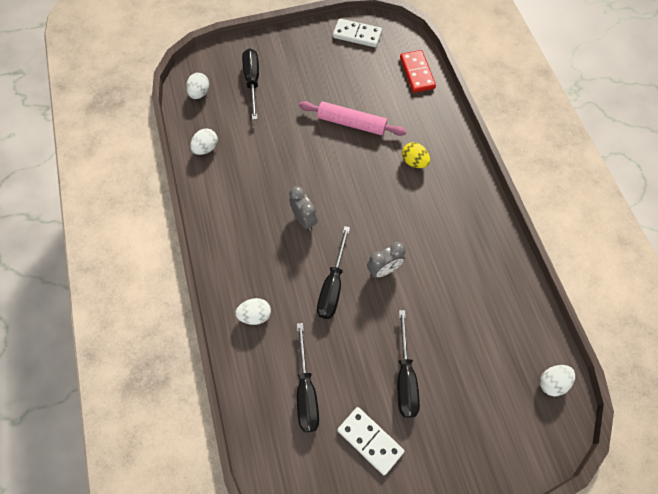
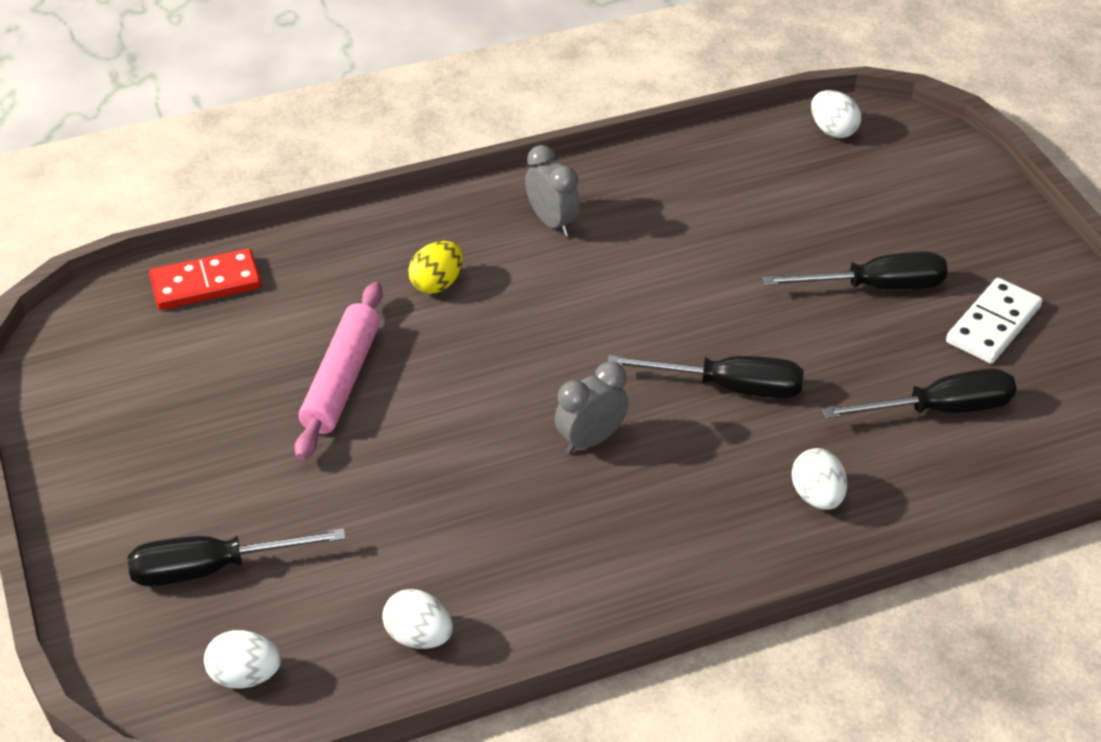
camera: 95 degrees left, 20 degrees down
(357, 35) = (80, 384): white domino -> none
(384, 269) = (681, 319): grey clock -> grey clock (552, 222)

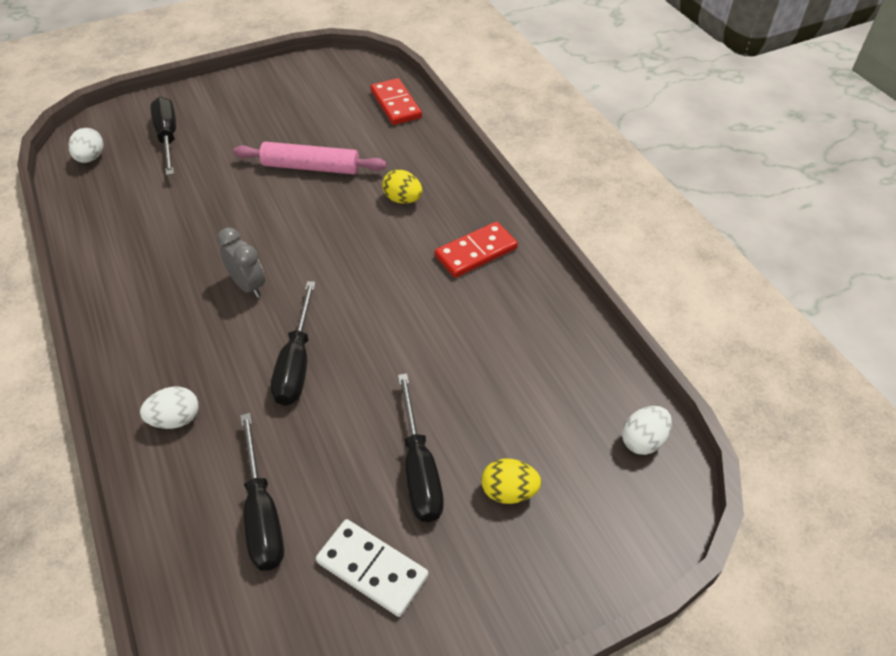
camera: 85 degrees right, 5 degrees up
(419, 636) = (99, 219): white egg -> none
(552, 222) = (476, 252): grey clock -> red domino
(897, 225) = (509, 491): none -> yellow egg

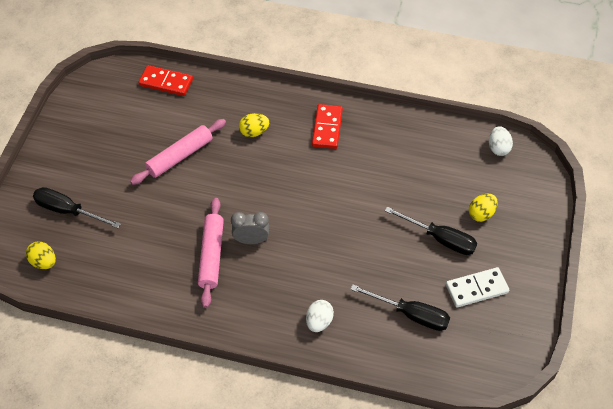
camera: 50 degrees left, 5 degrees up
(91, 158) = (44, 262): white egg -> yellow egg
(198, 267) = (211, 255): none -> pink rolling pin
(296, 363) = (329, 249): black screwdriver -> none

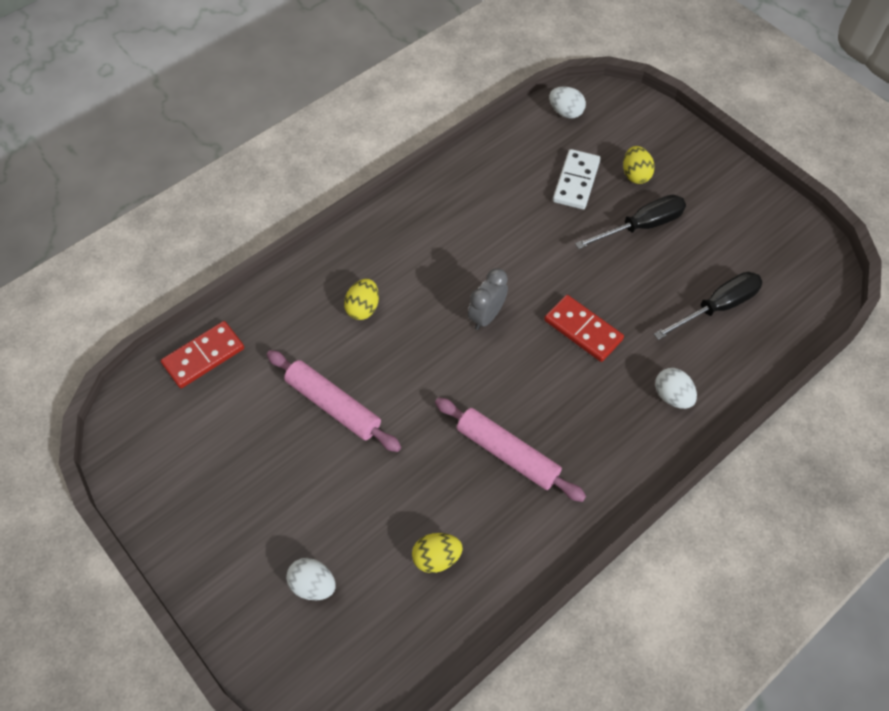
camera: 55 degrees left, 5 degrees up
(44, 262) = (373, 660): yellow egg -> yellow egg (436, 557)
(68, 211) = (313, 584): black screwdriver -> white egg
(180, 156) = (333, 405): pink rolling pin -> pink rolling pin turned 45 degrees counterclockwise
(251, 240) = (516, 399): grey clock -> grey clock (486, 316)
(327, 128) = (418, 236): red domino -> red domino (583, 330)
(476, 289) = (722, 233): white domino -> white domino (576, 181)

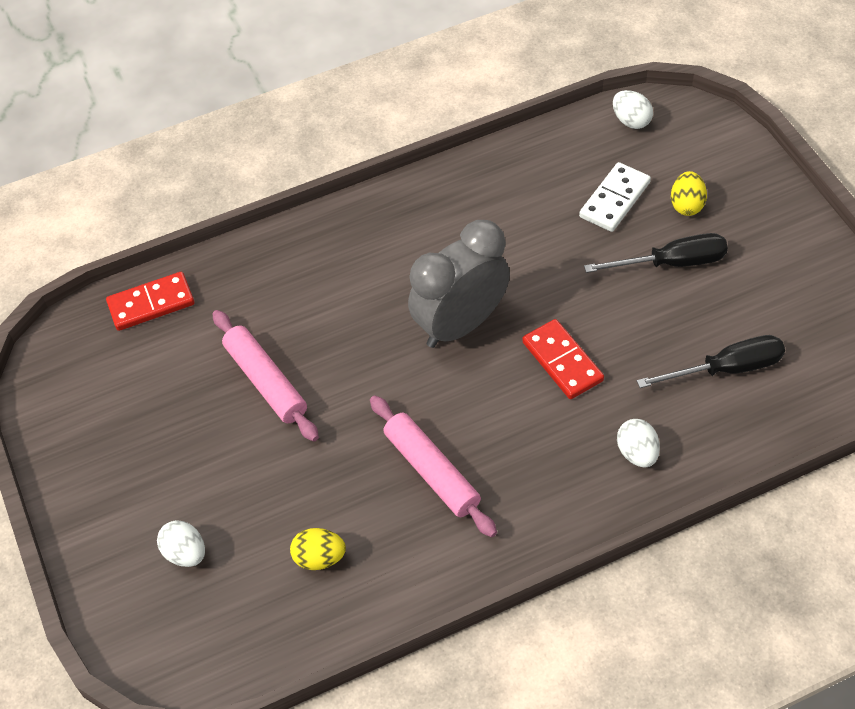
camera: 20 degrees right, 5 degrees down
(363, 308) = (331, 289): yellow egg -> none
(486, 316) = (460, 324): grey clock -> grey clock, size x1.88

